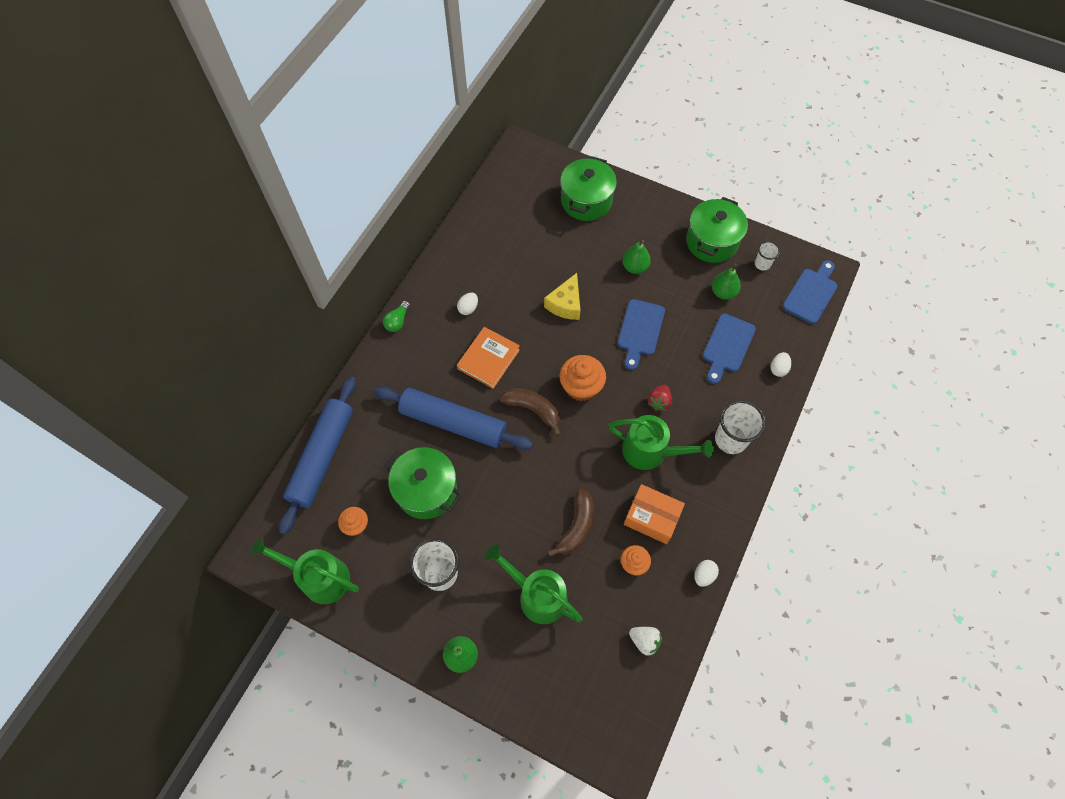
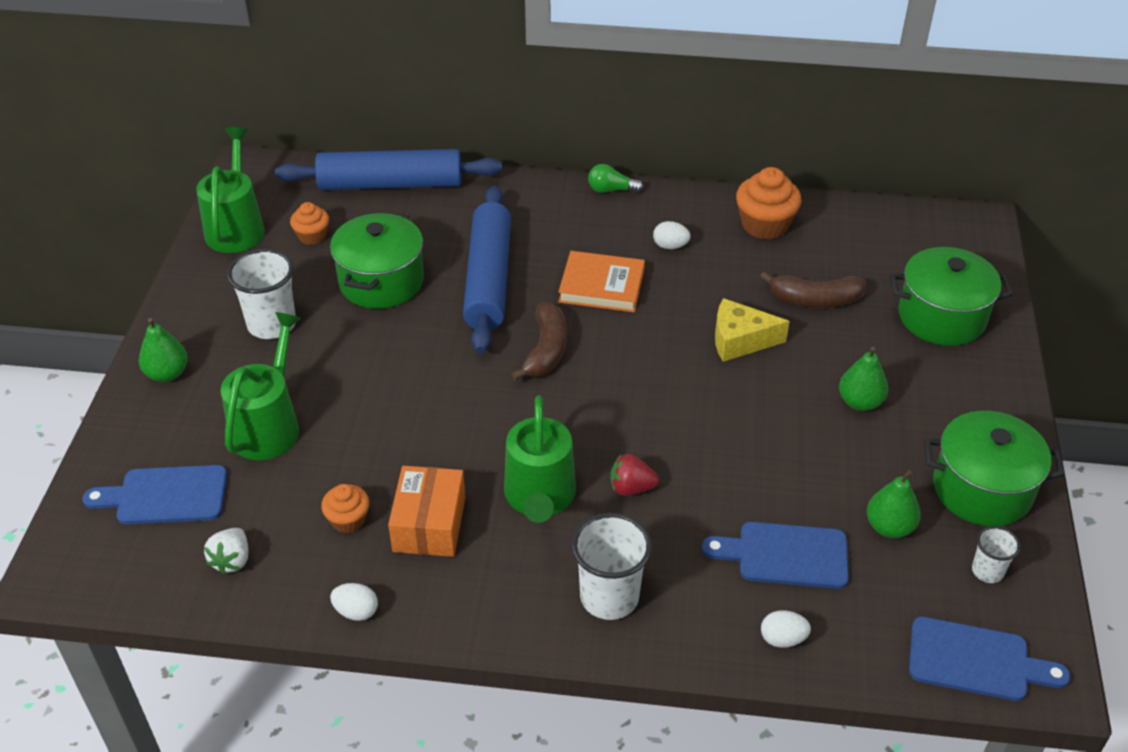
camera: 70 degrees right, 20 degrees down
(576, 526) = (383, 441): brown banana -> brown banana (815, 300)
(581, 386) = (610, 391): orange cupcake -> orange cupcake (764, 225)
(640, 331) = (746, 436): blue cutting board -> blue cutting board (165, 496)

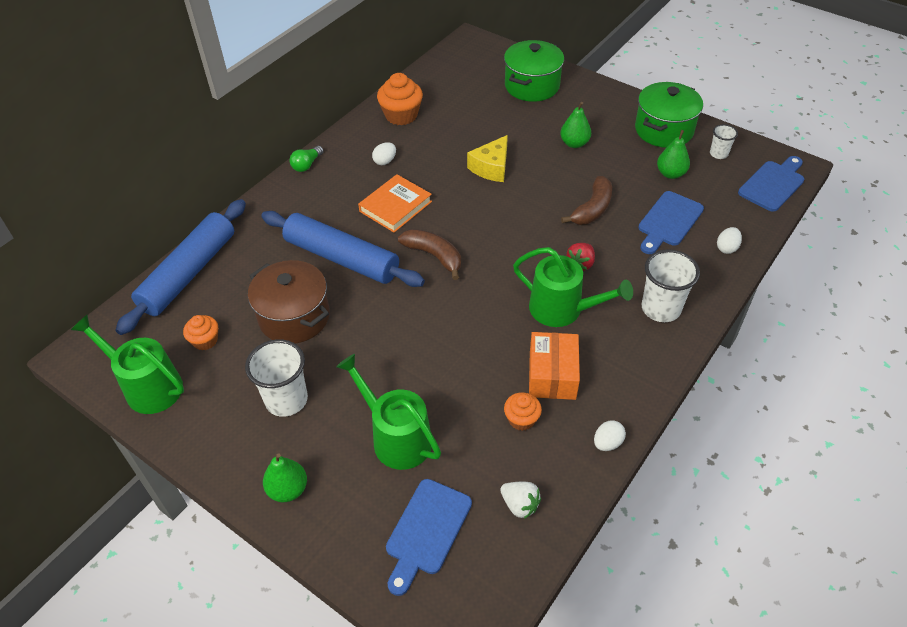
camera: 60 degrees left, 5 degrees up
(381, 282) = (294, 317): green pot -> brown pot
(429, 524) = (552, 375): orange box -> orange box turned 60 degrees clockwise
(815, 300) = (481, 124): brown banana -> brown banana (592, 209)

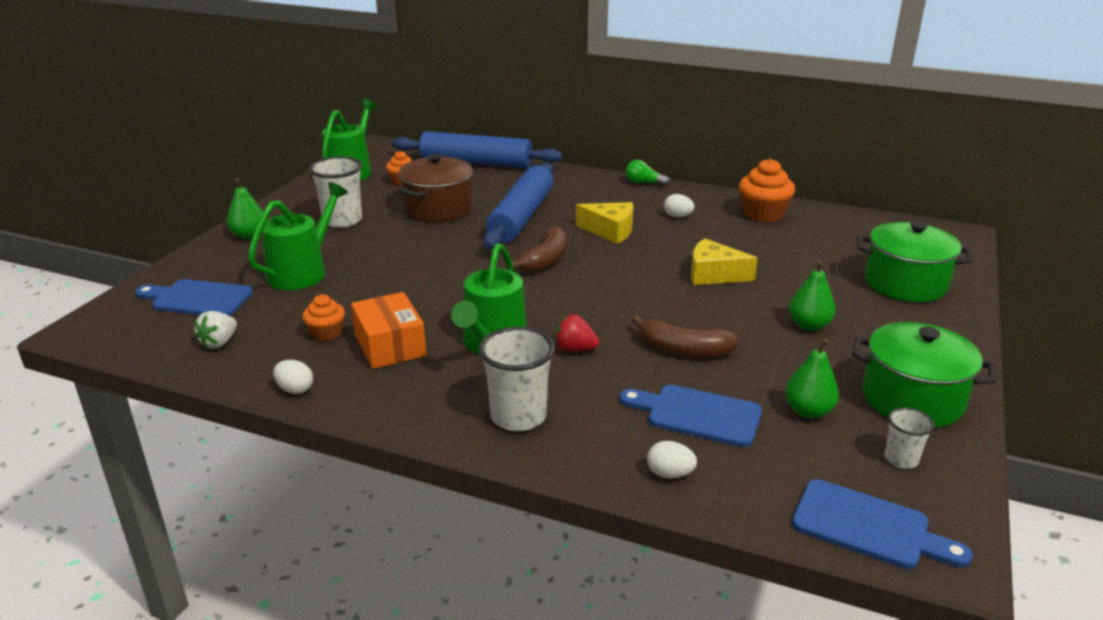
camera: 75 degrees right, 20 degrees down
(395, 206) = (610, 231): orange book -> yellow cheese
(552, 375) = (390, 345): orange box -> orange box turned 75 degrees clockwise

